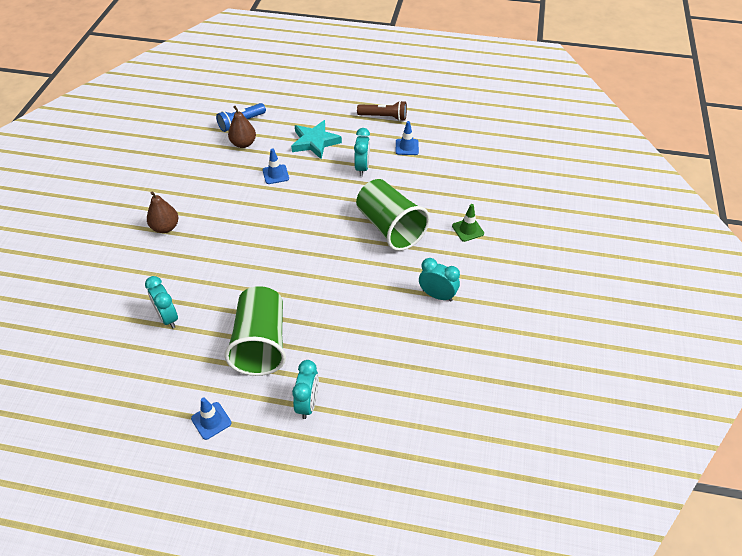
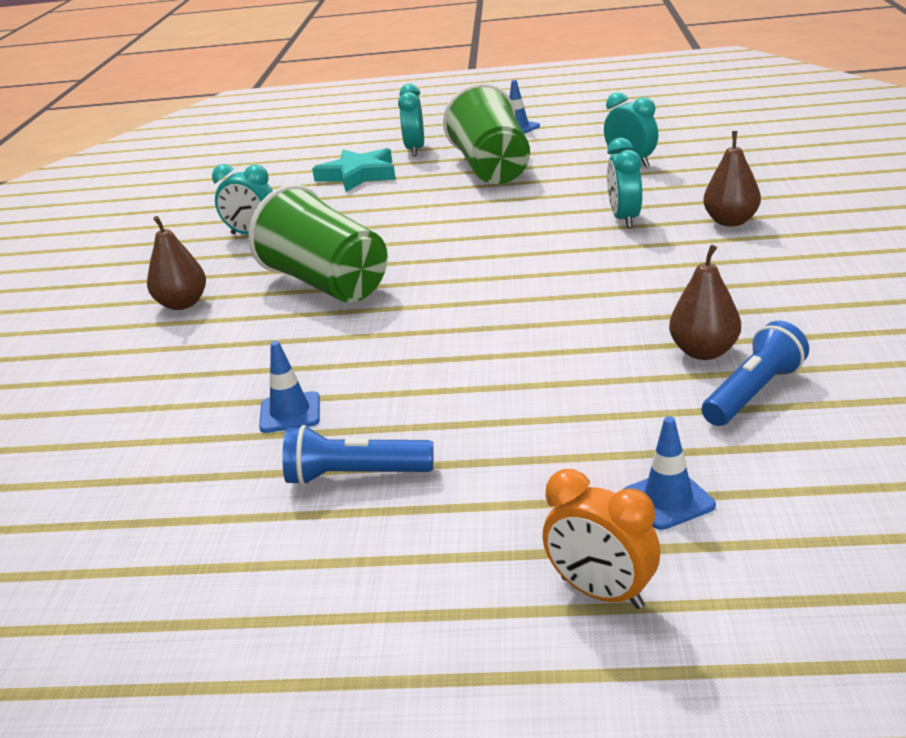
camera: 175 degrees right, 20 degrees down
(275, 174) = (585, 314): blue traffic cone -> blue traffic cone (668, 500)
(315, 142) = (528, 384): turquoise star -> turquoise star (358, 175)
(323, 74) = (601, 593): none -> orange clock
(362, 168) = (395, 356): turquoise clock -> turquoise clock (624, 219)
(384, 117) = (355, 476): brown flashlight -> blue flashlight
(467, 230) = (182, 304): green traffic cone -> brown pear

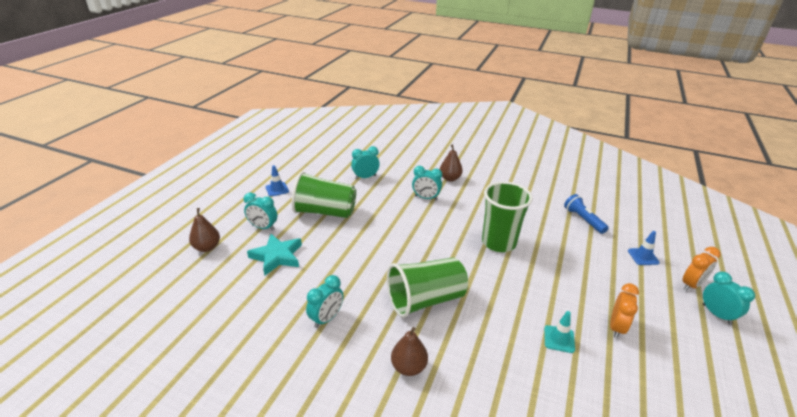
camera: 75 degrees left, 5 degrees up
(290, 413) = (559, 339): blue traffic cone -> turquoise traffic cone
(355, 476) = (616, 327): blue flashlight -> orange clock
(494, 640) = (716, 314): none -> turquoise clock
(543, 310) = (498, 242): none -> green cup
(704, 352) = (551, 219): brown pear -> brown pear (207, 247)

